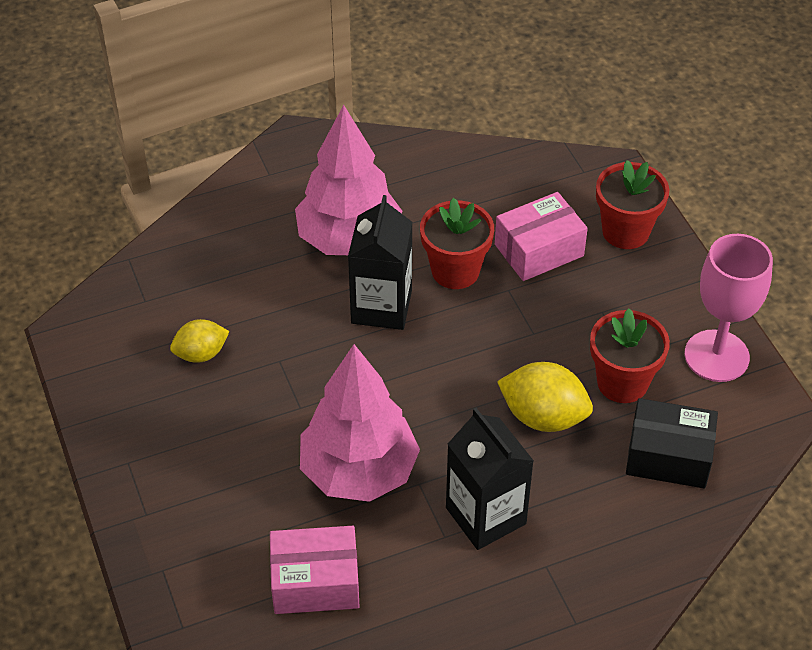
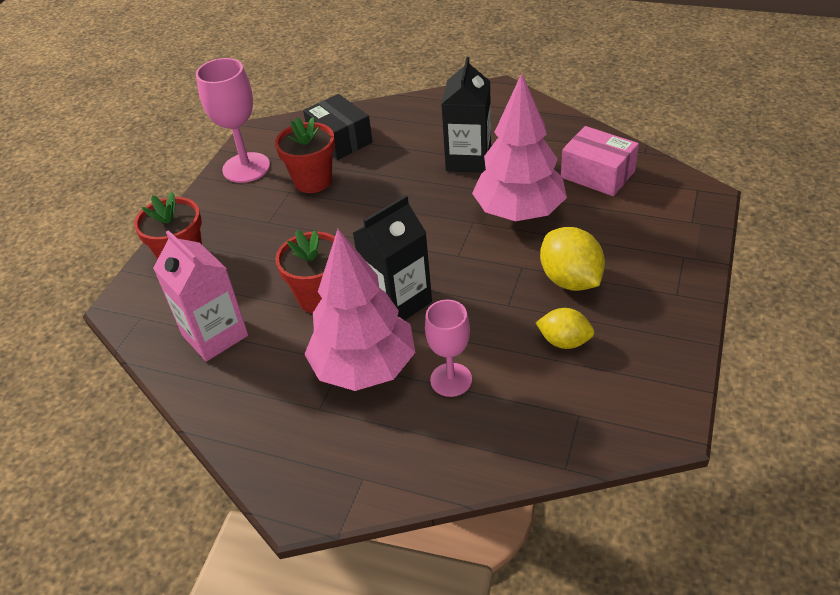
camera: 135 degrees left, 5 degrees down
(269, 270) = (451, 380): none -> pink goblet
(502, 194) = (215, 335): none -> pink carton
(539, 250) = (249, 279): pink box -> none
(543, 417) = (378, 187): yellow lemon -> yellow lemon (570, 280)

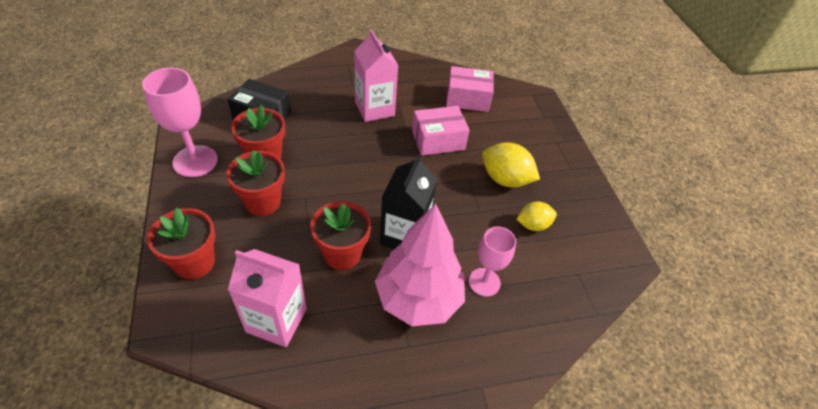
camera: 40 degrees left, 5 degrees up
(280, 224) = (263, 202): none -> red flower pot
(468, 159) = (374, 109): black carton -> pink carton
(519, 213) = (438, 140): pink tree -> pink box

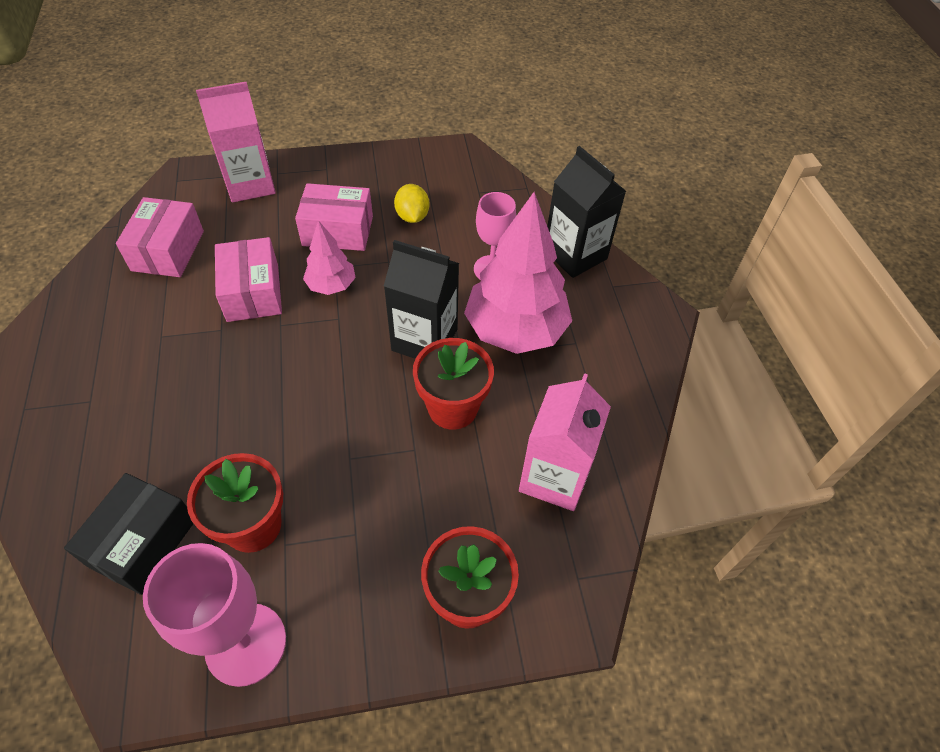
camera: 85 degrees left, 5 degrees up
(263, 202) = (354, 516): red flower pot -> none
(374, 109) = (163, 368): pink carton -> pink carton (250, 184)
(450, 179) = (331, 285): none -> pink tree
(505, 179) = (338, 231): yellow lemon -> pink box
(516, 354) = (575, 254): none -> black carton

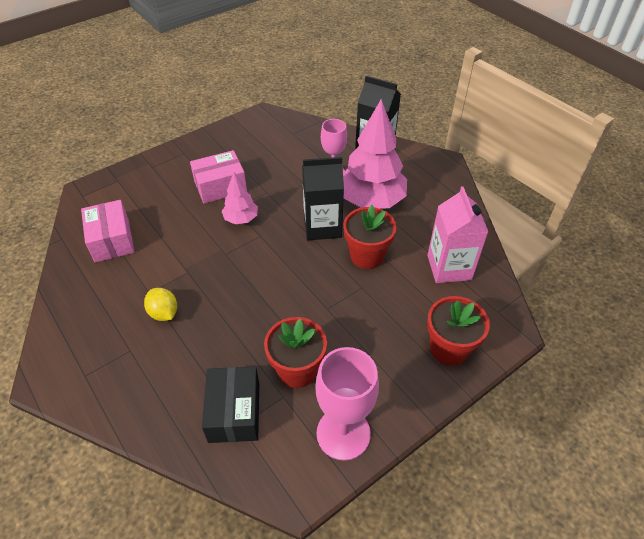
camera: 25 degrees left, 5 degrees down
(250, 184) = (138, 180): pink carton -> none
(253, 292) = (192, 242): pink box -> none
(412, 216) = (262, 161): yellow lemon -> yellow lemon (164, 313)

